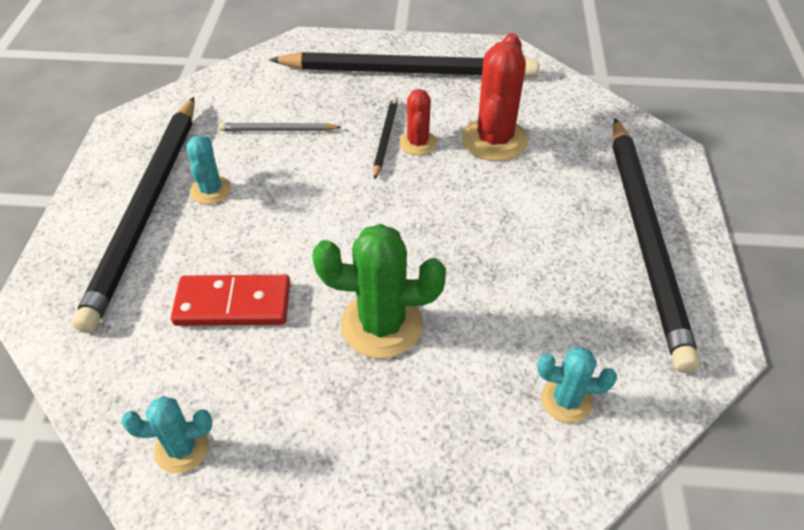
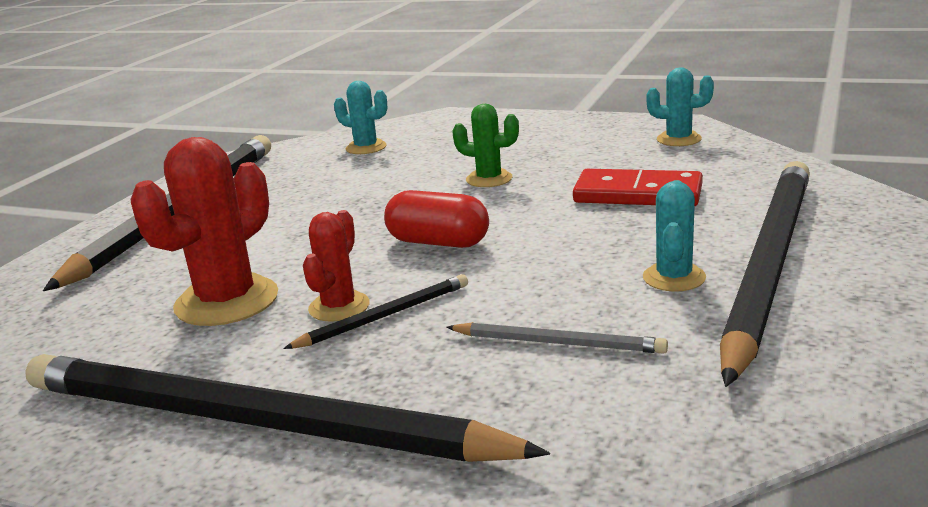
camera: 160 degrees left, 25 degrees down
(382, 324) = (489, 179): green cactus -> green cactus, size x0.58
(385, 138) = (383, 316): black pencil -> black pencil turned 150 degrees counterclockwise
(385, 214) = (438, 242): none -> red capsule

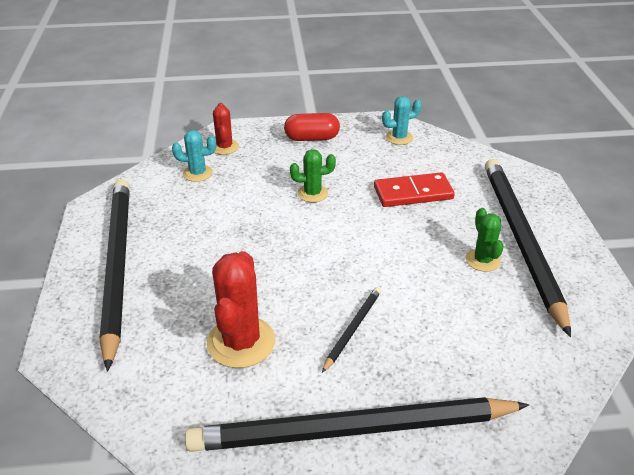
camera: 30 degrees left, 15 degrees up
(339, 307) = (318, 328): red cactus -> red cactus (224, 147)
(438, 242) = (330, 259): red capsule -> red capsule (312, 138)
(557, 343) = (462, 324): grey pencil -> none
(674, 278) = (483, 260): turquoise cactus -> green cactus

